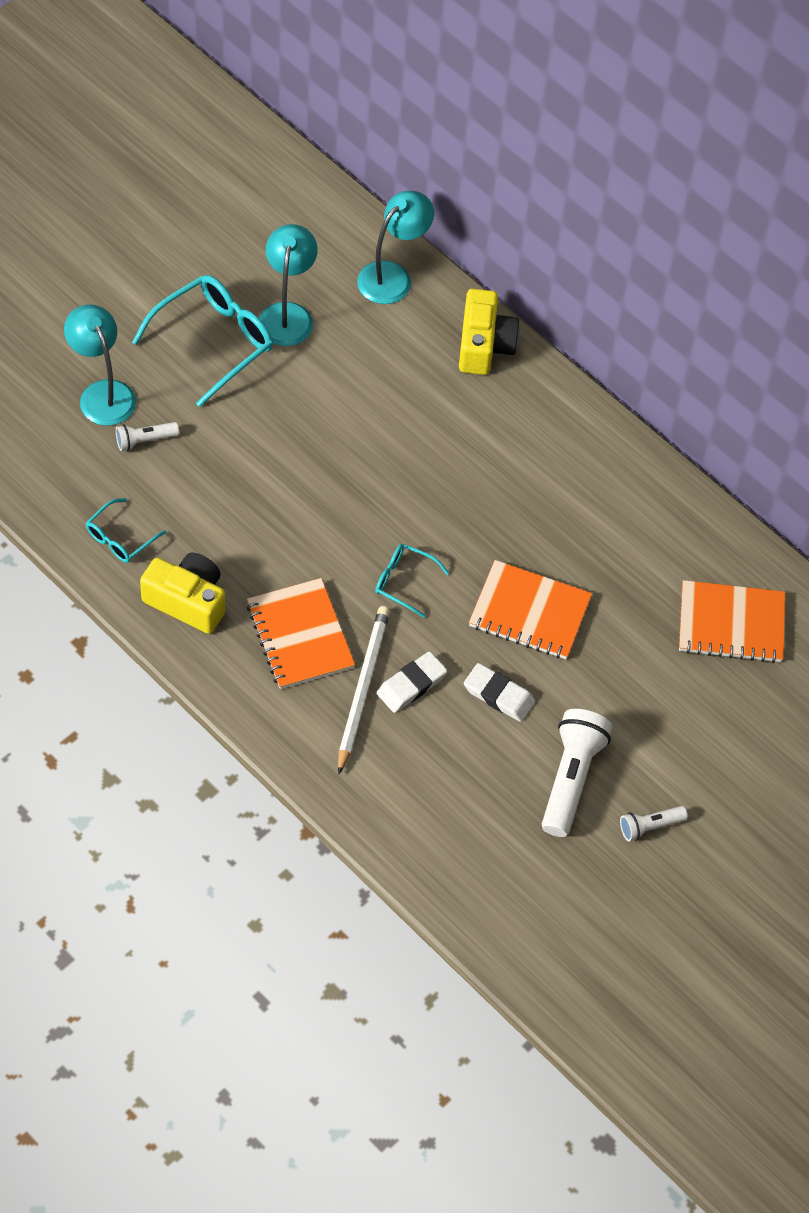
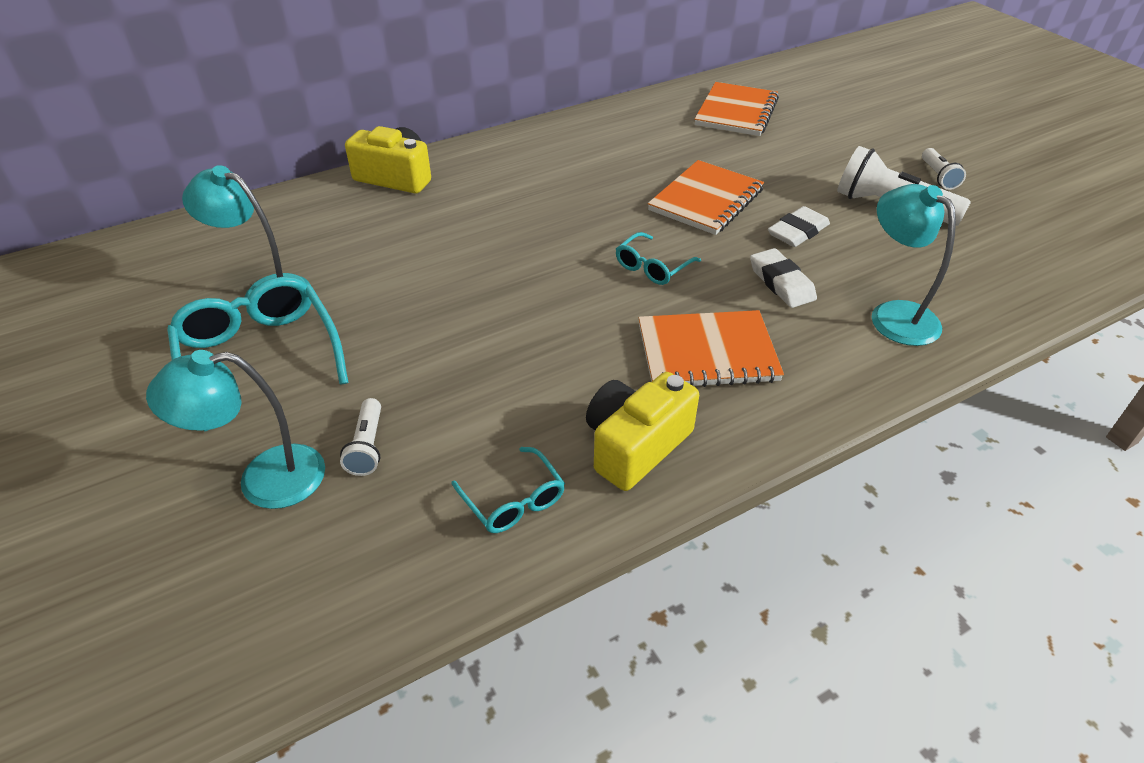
camera: 70 degrees left, 15 degrees down
(362, 688) = (783, 317): white pencil -> none
(392, 276) = (275, 215): turquoise lamp -> turquoise lamp (894, 315)

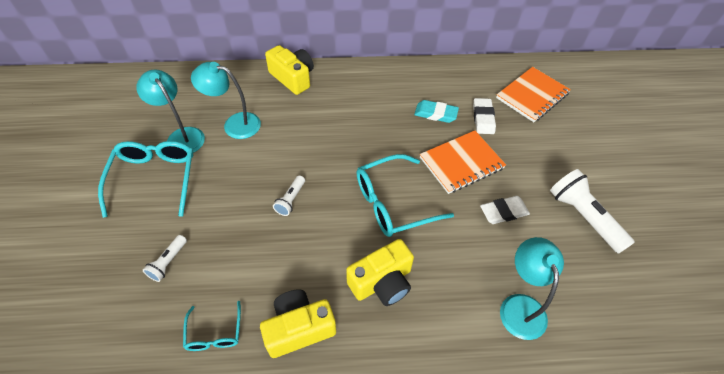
camera: 25 degrees right, 10 degrees up
(264, 479) = (112, 260): turquoise lamp -> turquoise lamp (234, 124)
(631, 161) = (435, 114): none -> turquoise eraser
(652, 267) = (393, 203): turquoise glasses -> turquoise glasses, size x1.86
(707, 353) = (382, 282): orange notebook -> yellow camera
(781, 282) = (464, 248): white eraser -> white eraser (483, 118)
(938, 177) = (638, 204): white flashlight -> white flashlight (290, 200)

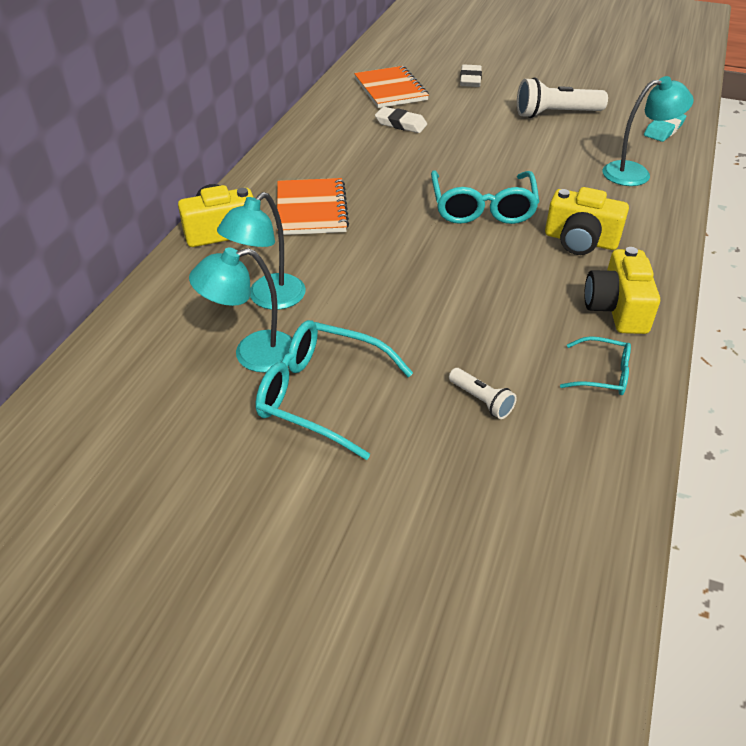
camera: 65 degrees left, 10 degrees down
(290, 200) = (436, 277): white flashlight -> none
(382, 282) = (580, 240): yellow camera -> yellow camera turned 120 degrees clockwise
(435, 114) = (372, 148): turquoise eraser -> turquoise eraser (663, 129)
(461, 163) = (454, 153): orange notebook -> orange notebook (311, 209)
(503, 212) = (529, 149): white eraser -> white eraser (470, 79)
(520, 306) = (635, 173): turquoise lamp -> turquoise lamp turned 150 degrees clockwise

